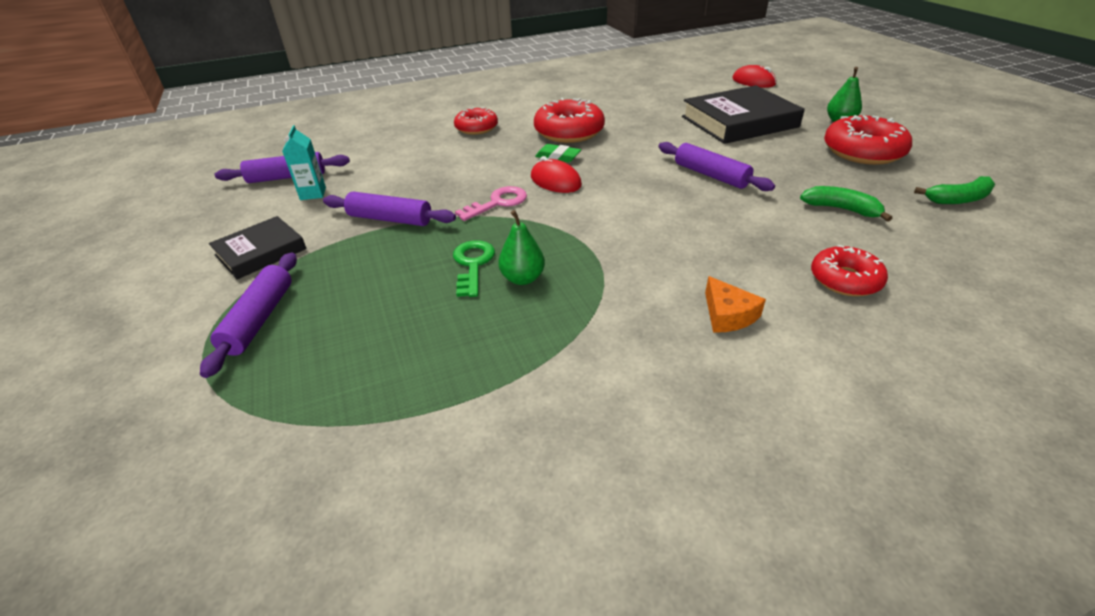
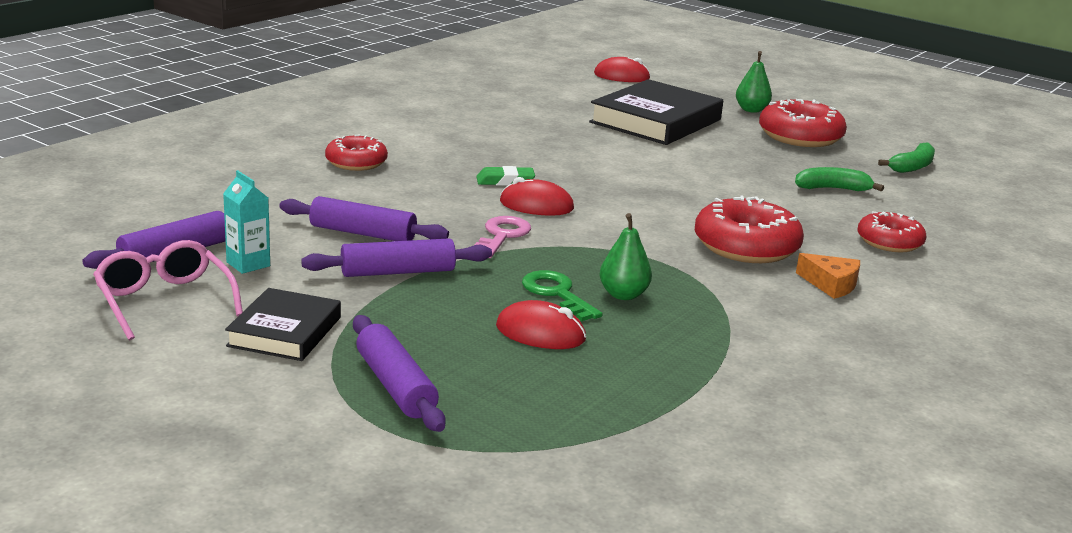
camera: 35 degrees left, 15 degrees down
(233, 211) = (164, 301): none -> pink glasses
(415, 299) = (540, 333): none -> red mouse
(569, 132) = (481, 153): red donut -> red donut (746, 246)
(710, 175) = (688, 177): purple rolling pin -> purple rolling pin (362, 233)

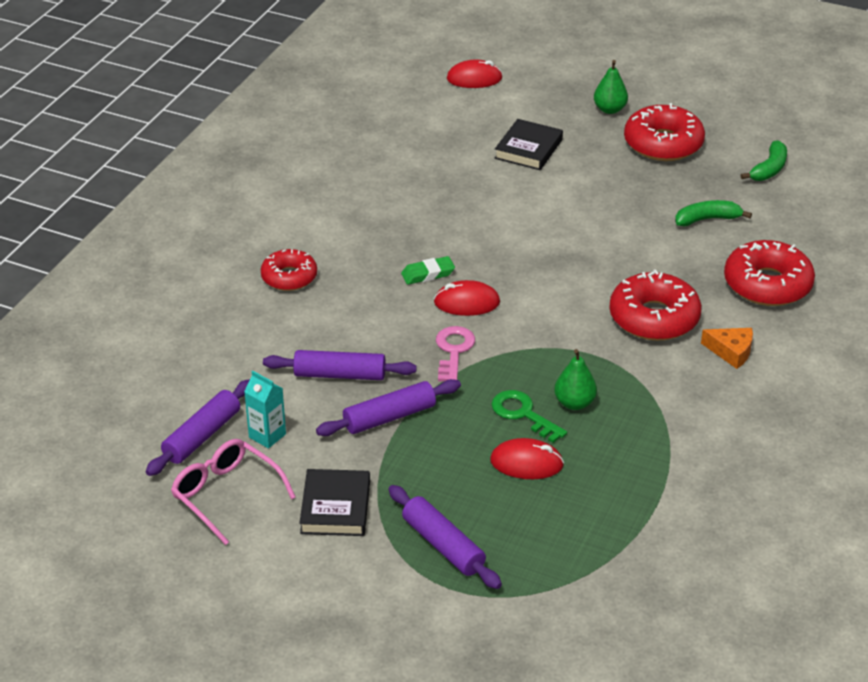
camera: 10 degrees left, 15 degrees up
(655, 121) = (528, 149): black book -> black book, size x0.58
(889, 242) = (767, 284): red donut -> red donut, size x1.57

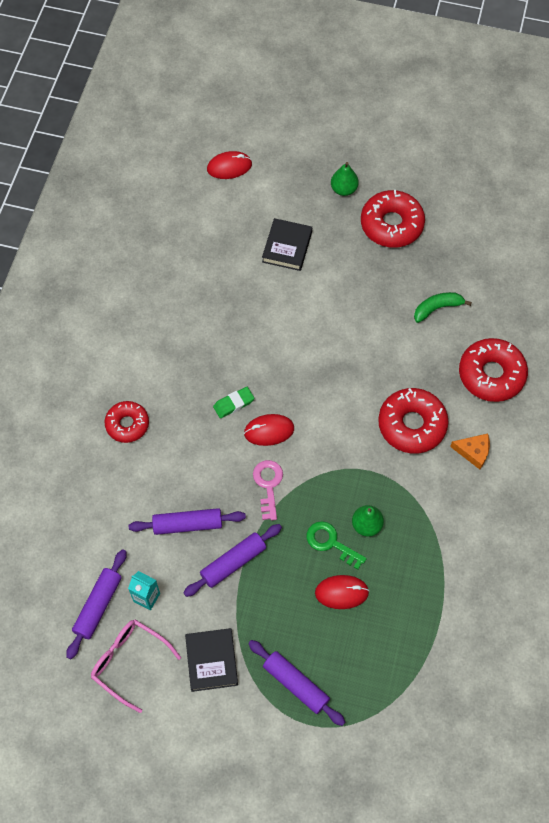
camera: 10 degrees left, 25 degrees up
(769, 169) = (477, 242): green banana -> none

